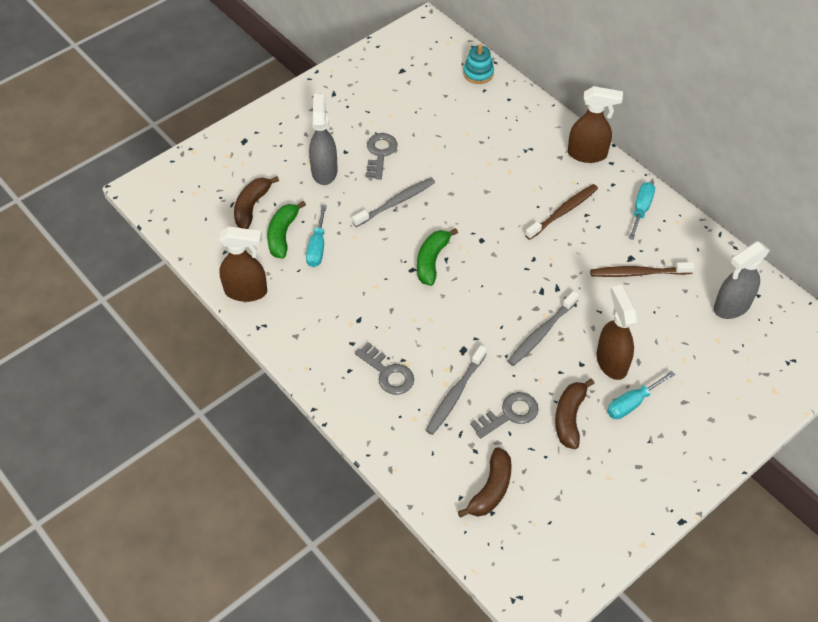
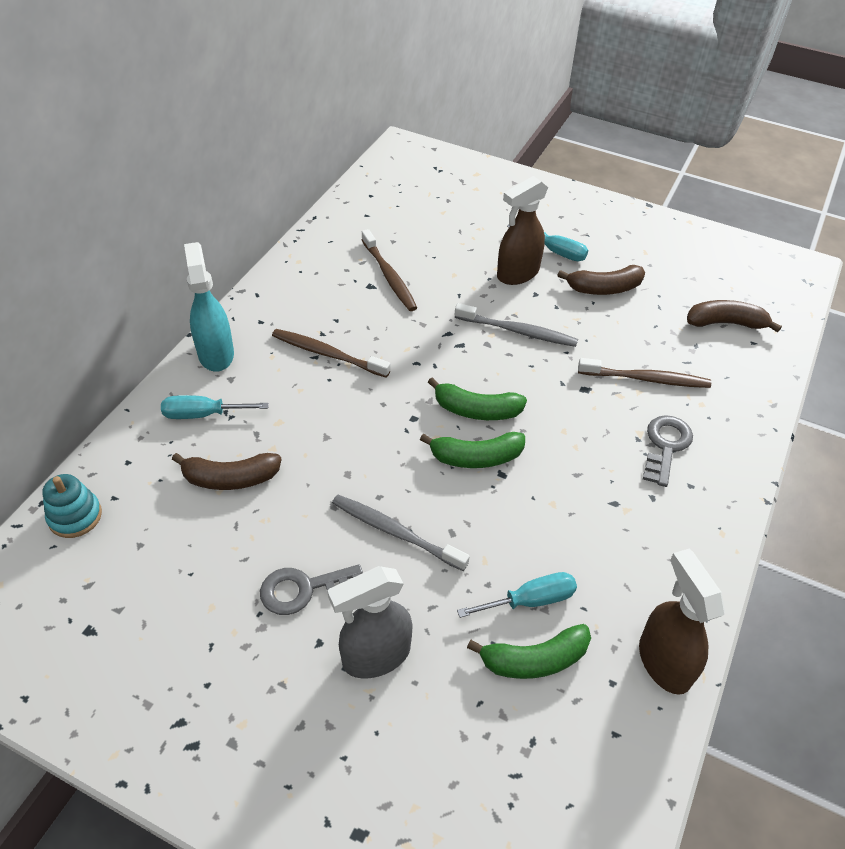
camera: 115 degrees left, 5 degrees down
(252, 207) = (504, 737): brown banana -> brown banana (230, 478)
(455, 394) = (646, 379): grey toothbrush -> brown toothbrush
(472, 276) = (476, 410): none -> green banana
(509, 414) = (635, 331): grey key -> none
(587, 154) = (216, 353): brown spray bottle -> turquoise spray bottle
(641, 210) = (292, 291): turquoise screwdriver -> turquoise screwdriver (203, 414)
(731, 306) = (396, 209): grey spray bottle -> none

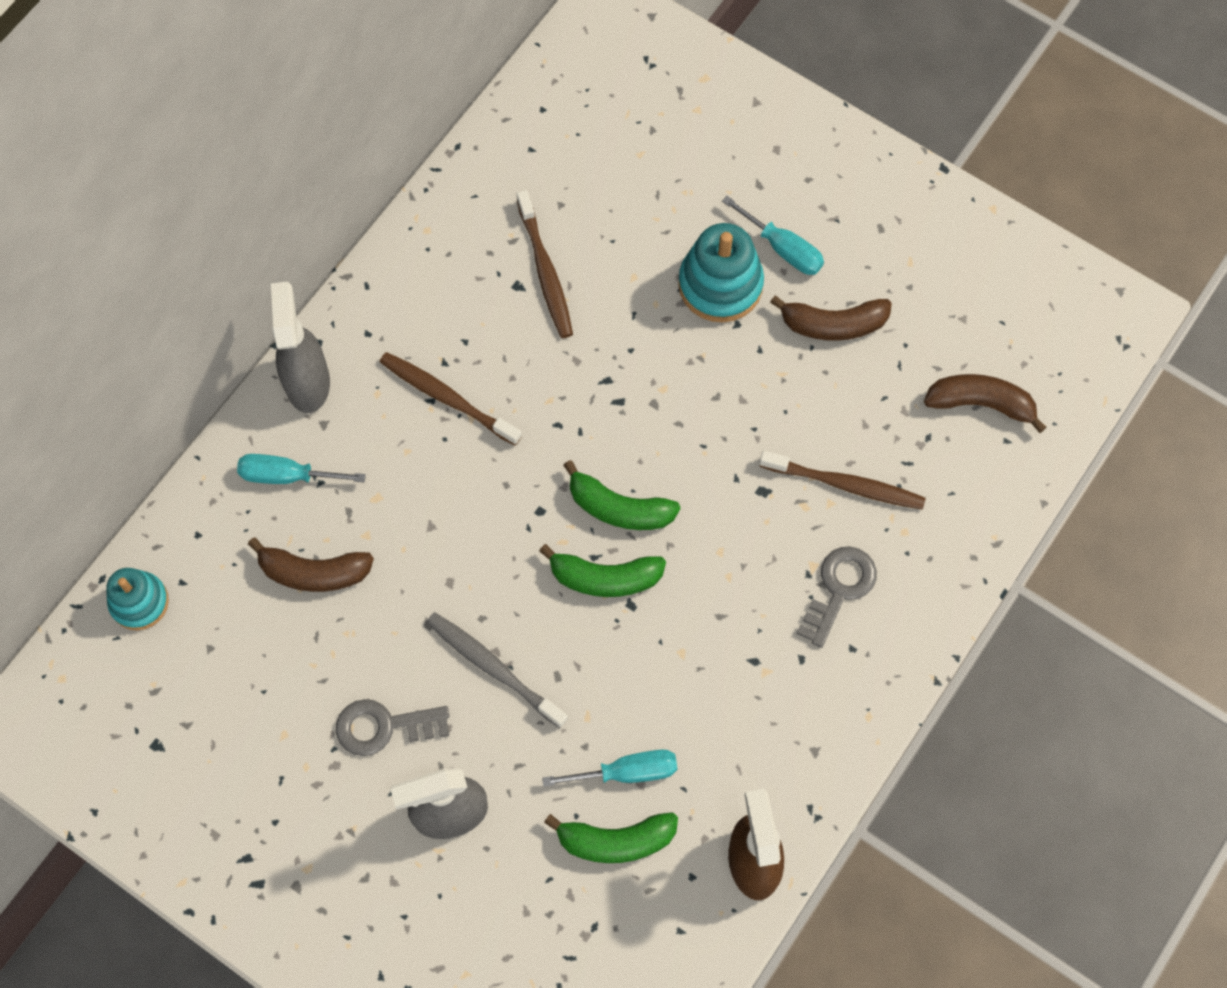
camera: 10 degrees right, 20 degrees up
(216, 353) = (308, 381): turquoise spray bottle -> grey spray bottle
(517, 274) = (720, 285): brown spray bottle -> turquoise stacking toy
(518, 331) = (699, 387): grey toothbrush -> none

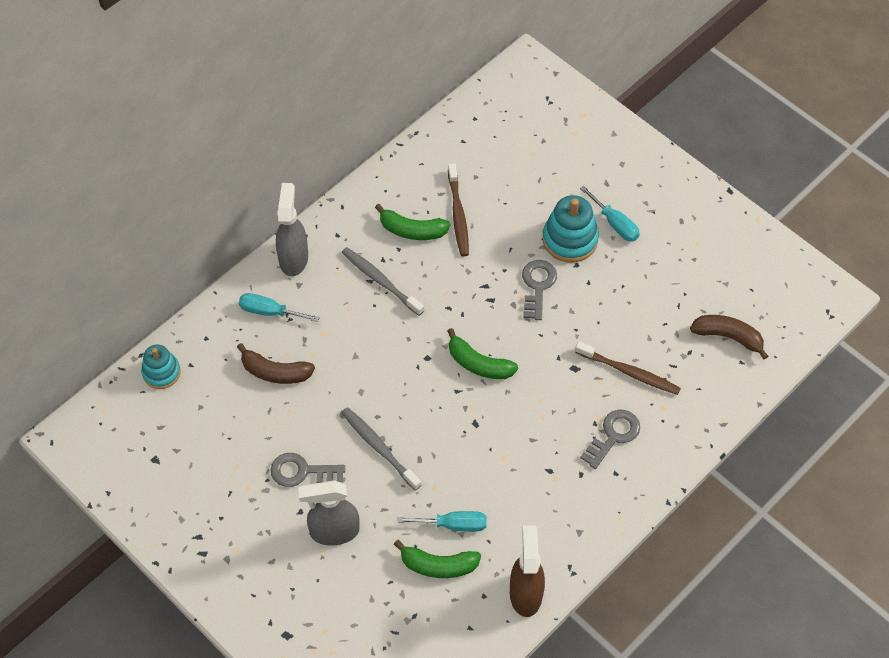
camera: 10 degrees right, 10 degrees down
(447, 397) = (380, 281): brown toothbrush -> grey toothbrush
(605, 578) = (461, 404): green banana -> green banana (412, 230)
(685, 368) = (537, 286): none -> grey key
(833, 324) = (639, 274): brown banana -> none

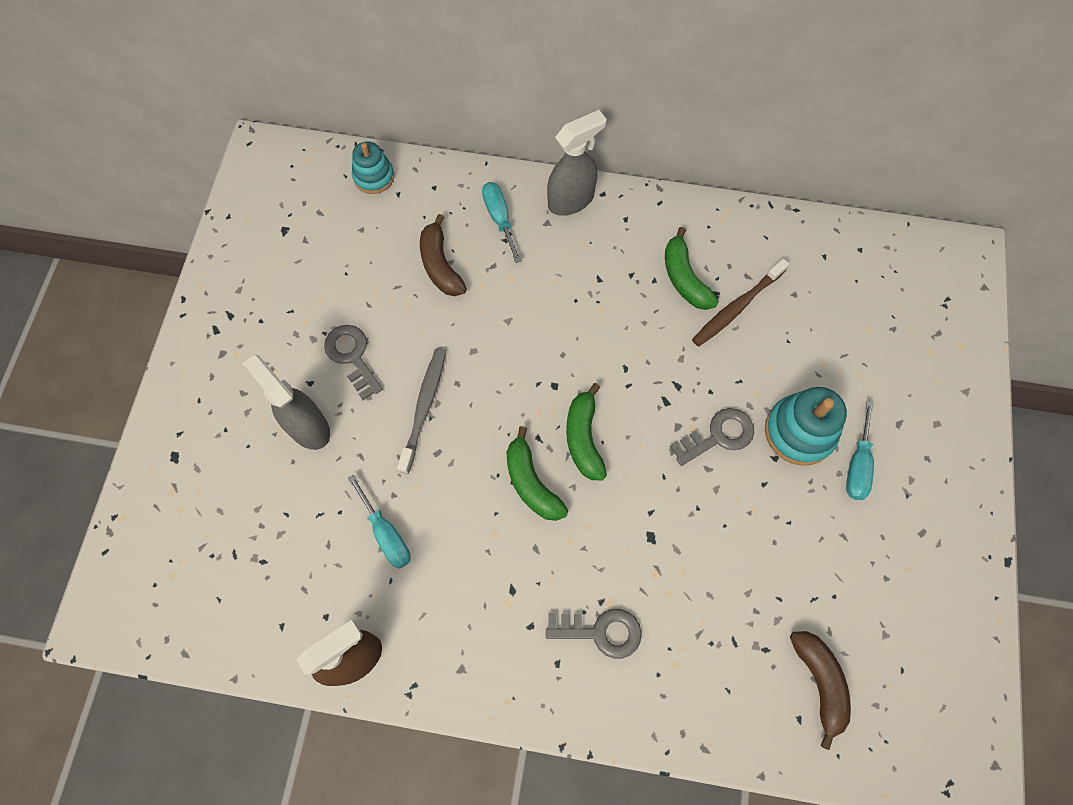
camera: 55 degrees right, 10 degrees up
(380, 281) = (606, 288): grey toothbrush -> none
(438, 565) = (331, 548): green banana -> green banana (531, 483)
(629, 372) = (689, 599): brown toothbrush -> none

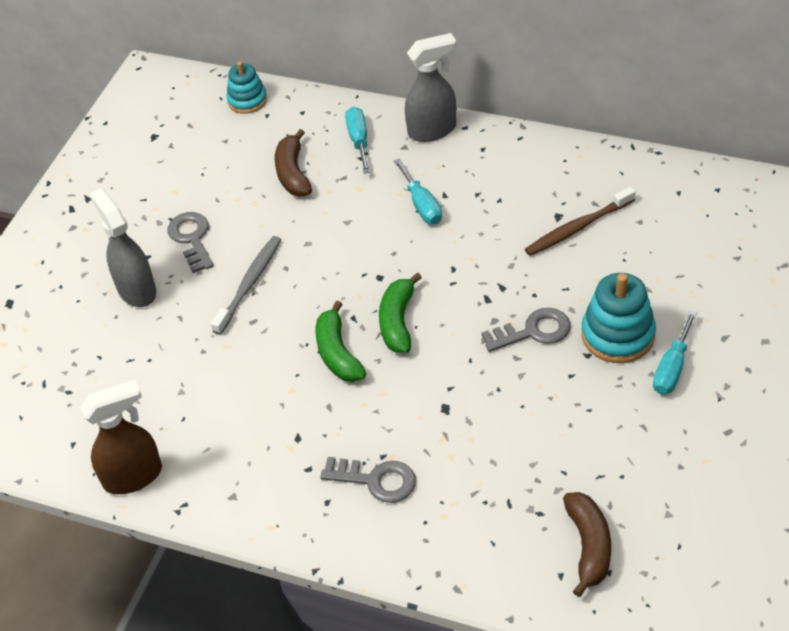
camera: 15 degrees right, 20 degrees down
(386, 533) = (188, 380): turquoise screwdriver -> turquoise screwdriver (421, 205)
(684, 278) = (530, 200): green banana -> none

